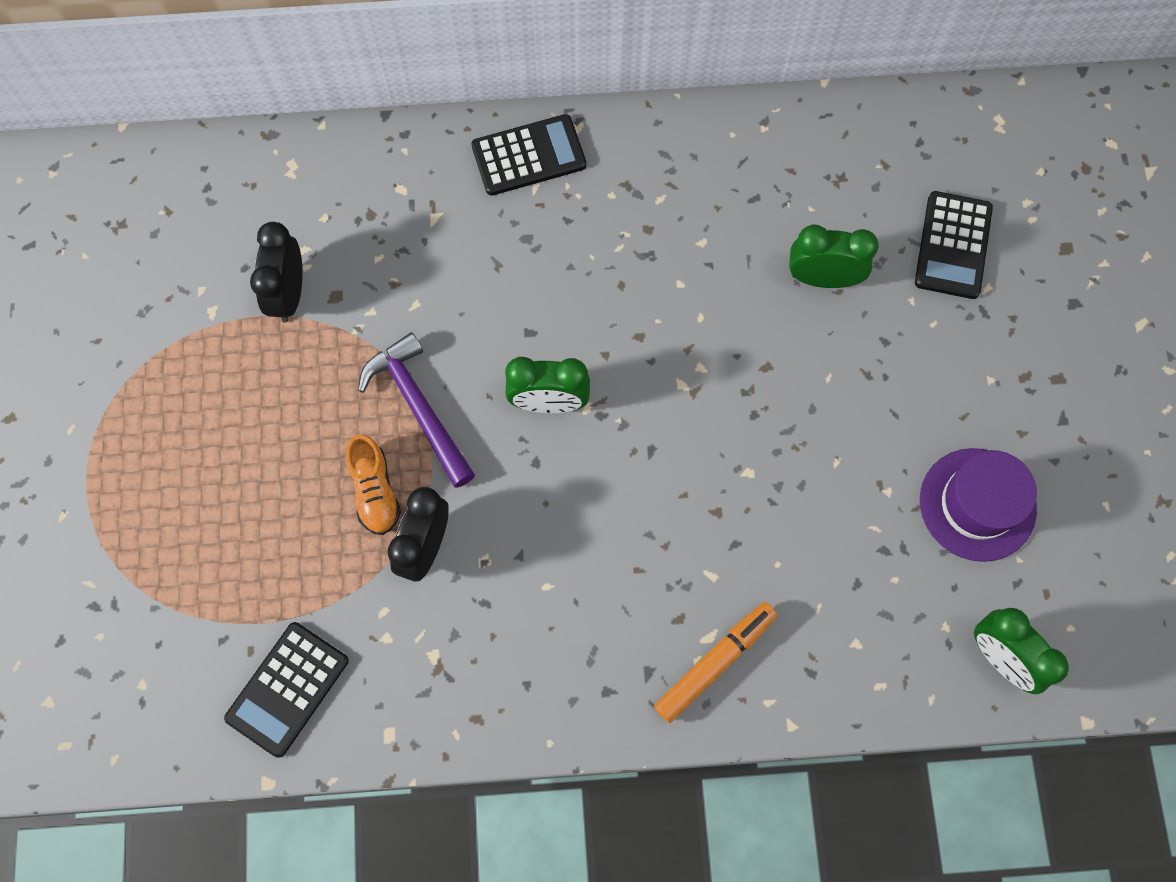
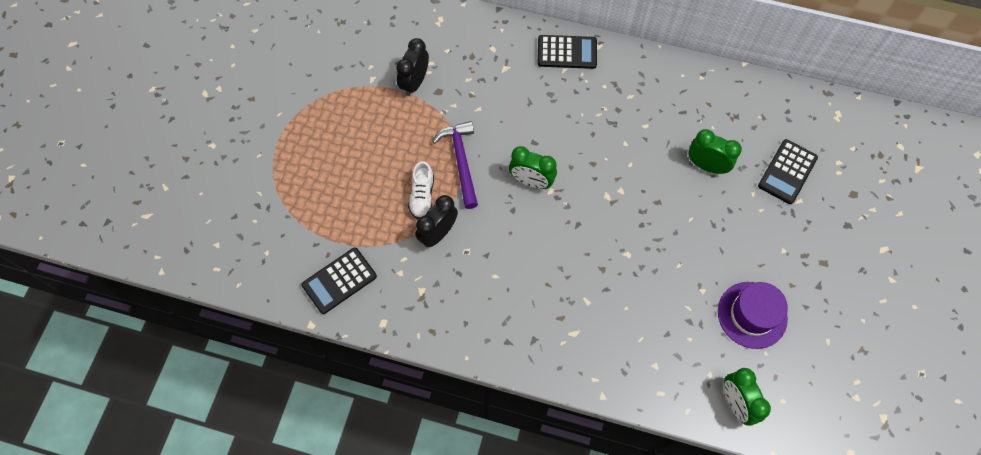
camera: 20 degrees right, 5 degrees down
(375, 491) = (422, 196): orange shoe -> white shoe
(714, 663) = (571, 348): orange marker -> none

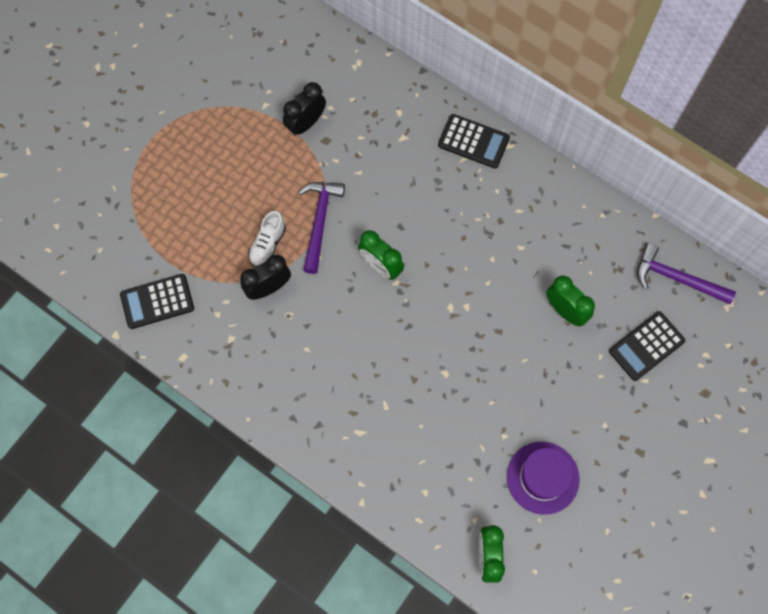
camera: 20 degrees right, 5 degrees up
(785, 108) = (676, 278): none -> purple hammer

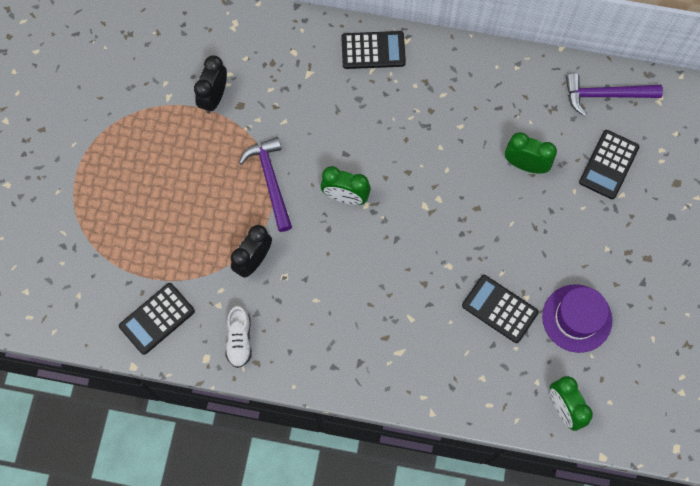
camera: 25 degrees left, 0 degrees up
(267, 244) = (233, 222): white shoe -> white shoe (239, 340)
(473, 435) = (499, 309): none -> black calculator

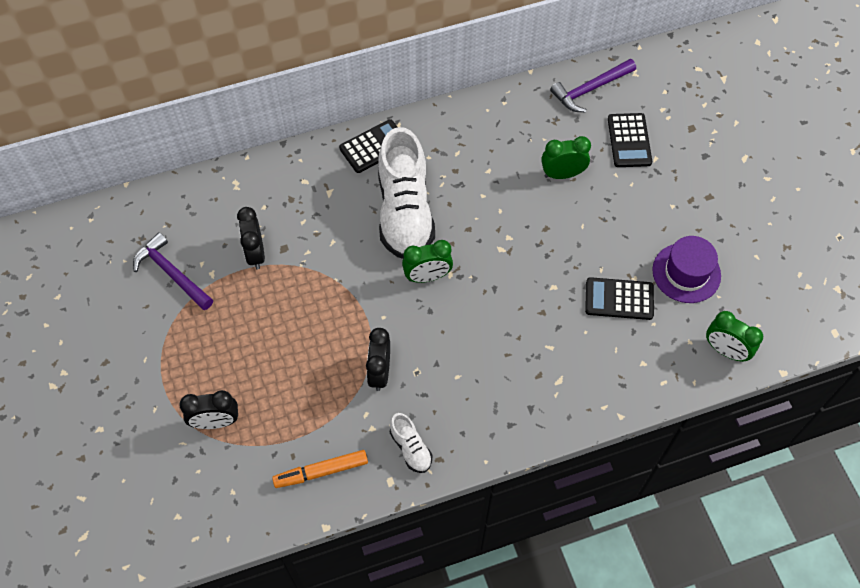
camera: 30 degrees left, 10 degrees down
(98, 229) = (216, 422): none -> black clock
(157, 319) = (322, 471): black calculator -> orange marker
(270, 181) = (352, 297): purple hammer -> purple hammer (172, 273)
(362, 127) = (405, 212): none -> white shoe

